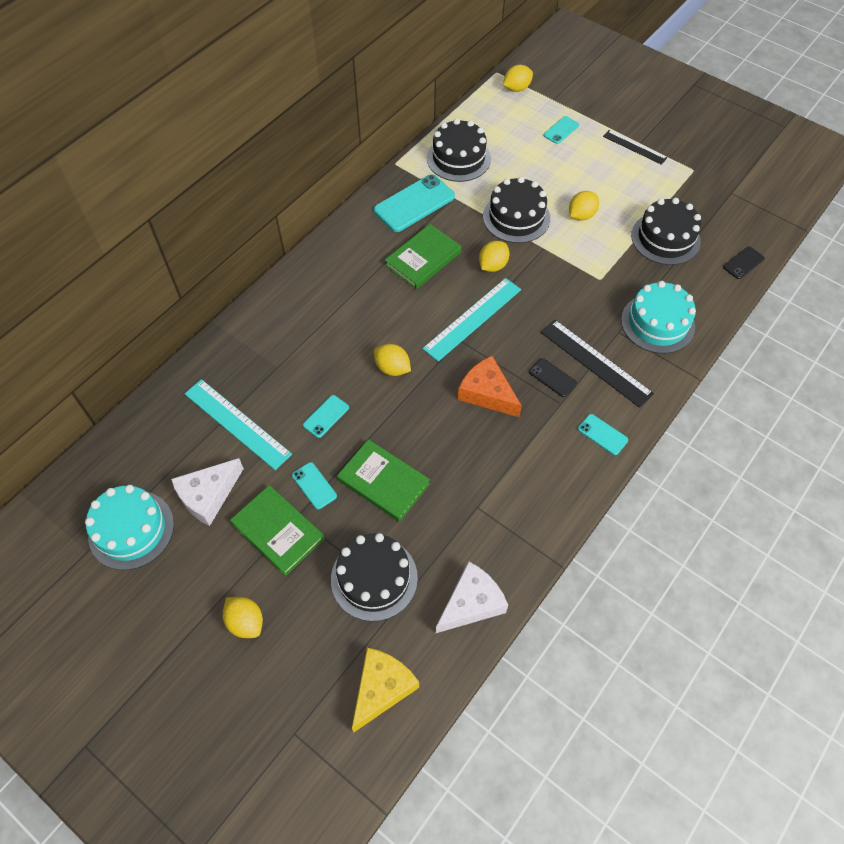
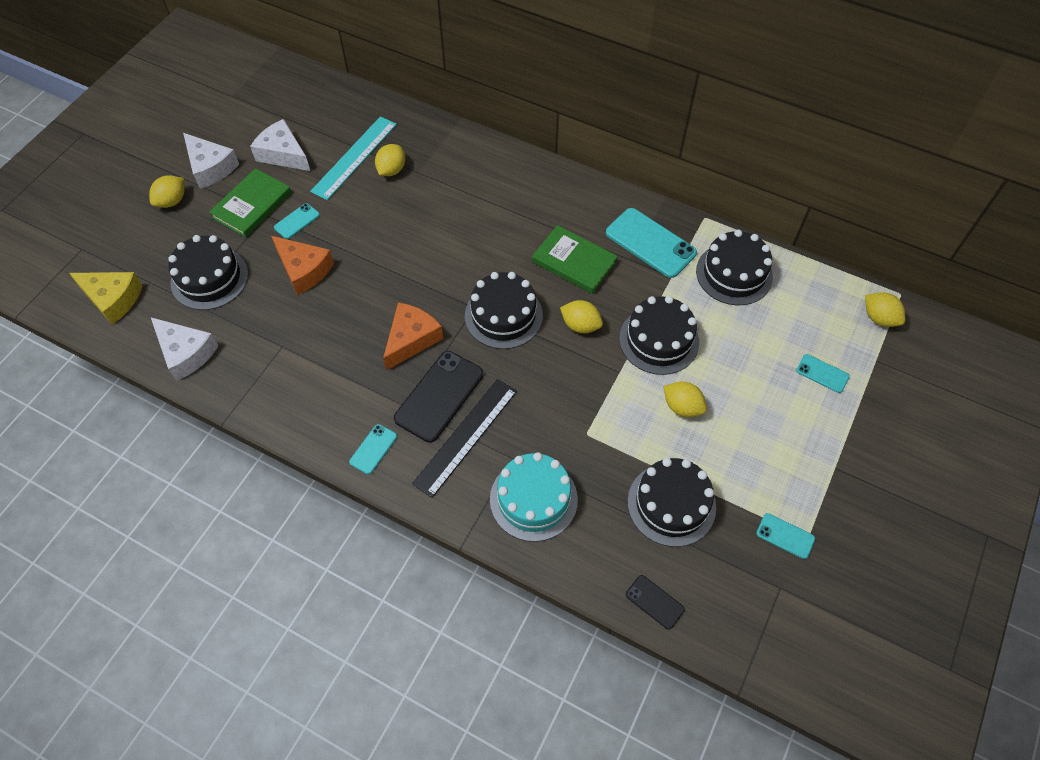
camera: 80 degrees right, 0 degrees up
(131, 529) = (250, 115): turquoise cake -> none
(203, 577) = (210, 167): none -> white cheese
(326, 416) = (369, 216): turquoise phone -> turquoise phone (785, 536)
(383, 482) = (303, 270): green book -> orange cheese
(392, 368) = (430, 257): yellow lemon -> yellow lemon (391, 170)
(472, 318) = (503, 315): turquoise ruler -> black cake
(552, 377) = (439, 396): black phone -> black phone, size x1.95
(634, 147) = (824, 461): black ruler -> none

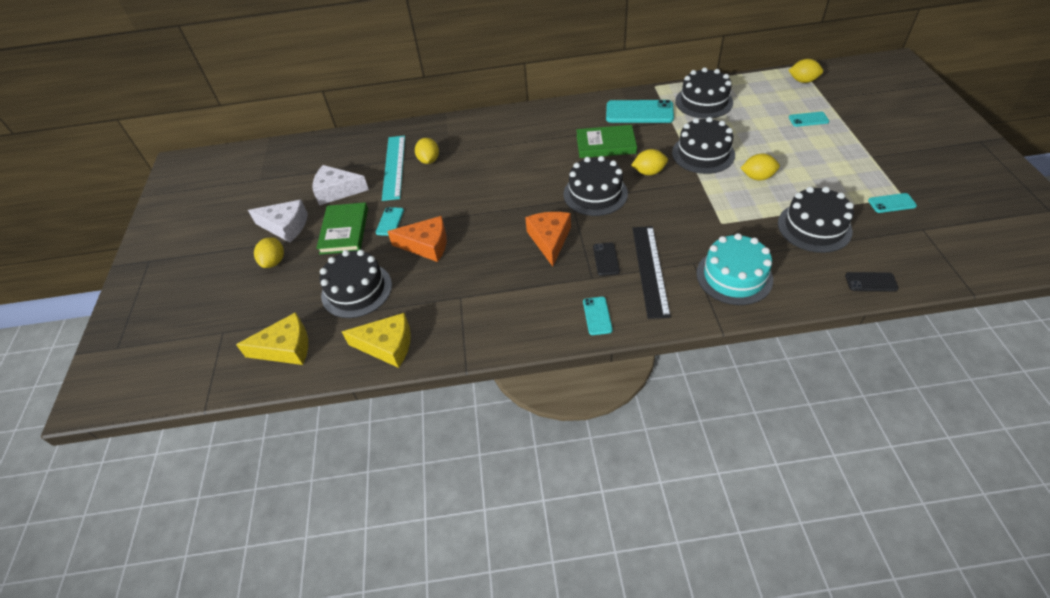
camera: 30 degrees left, 10 degrees down
(186, 353) = (387, 346): white cheese -> yellow cheese
(439, 396) = (606, 259): black phone -> black phone, size x0.51

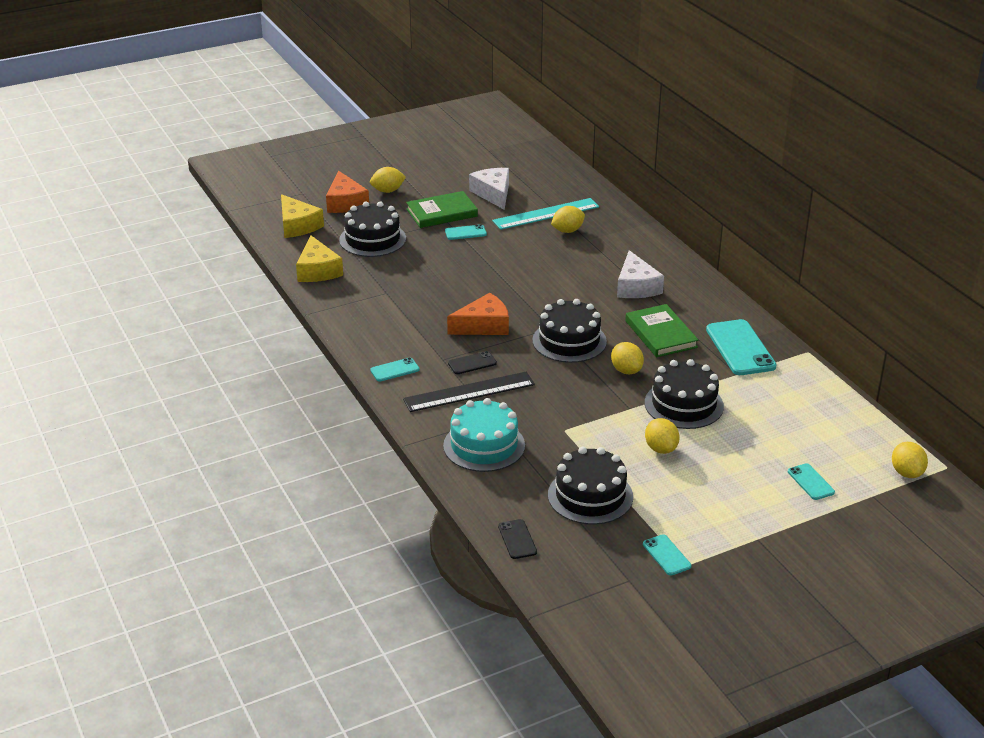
camera: 65 degrees right, 15 degrees down
(286, 226) = (433, 183): white cheese -> white cheese (636, 287)
(426, 245) = (443, 260): orange cheese -> orange cheese (345, 203)
(704, 102) = (796, 394): black cake -> none

